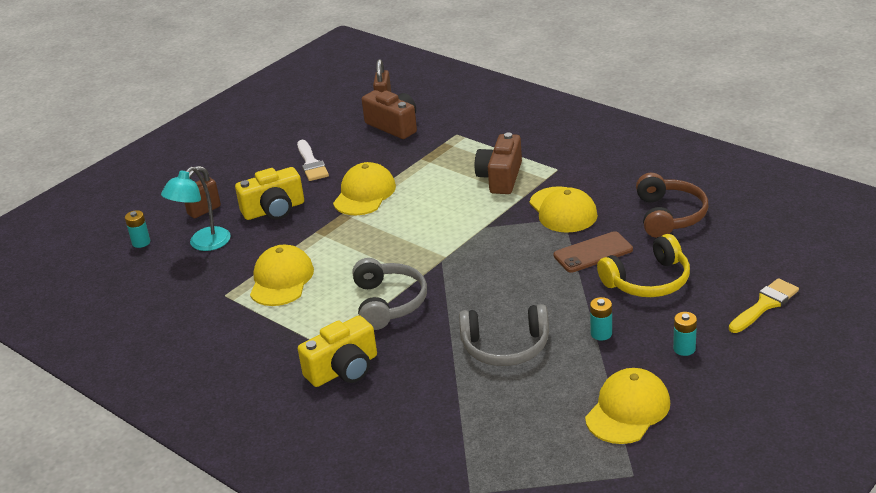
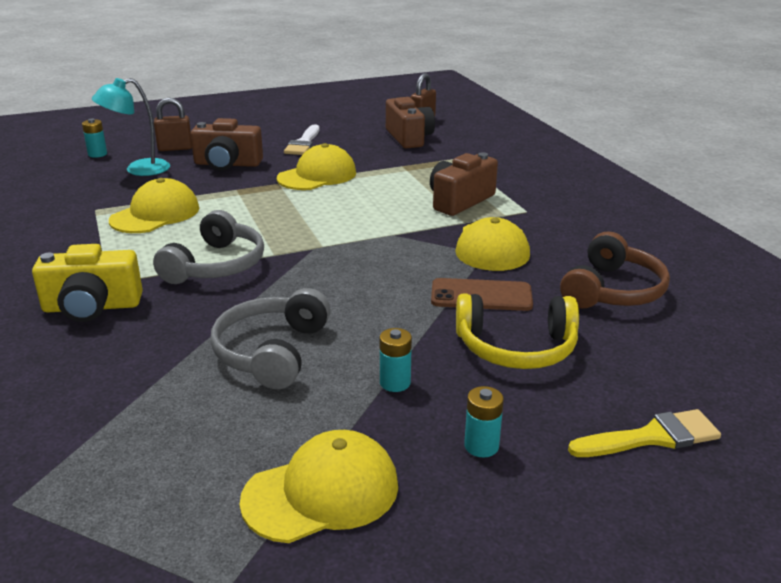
camera: 25 degrees right, 5 degrees down
(274, 210) = (227, 164): yellow camera -> brown camera
(505, 347) = (271, 352): grey headphones -> grey headphones turned 75 degrees clockwise

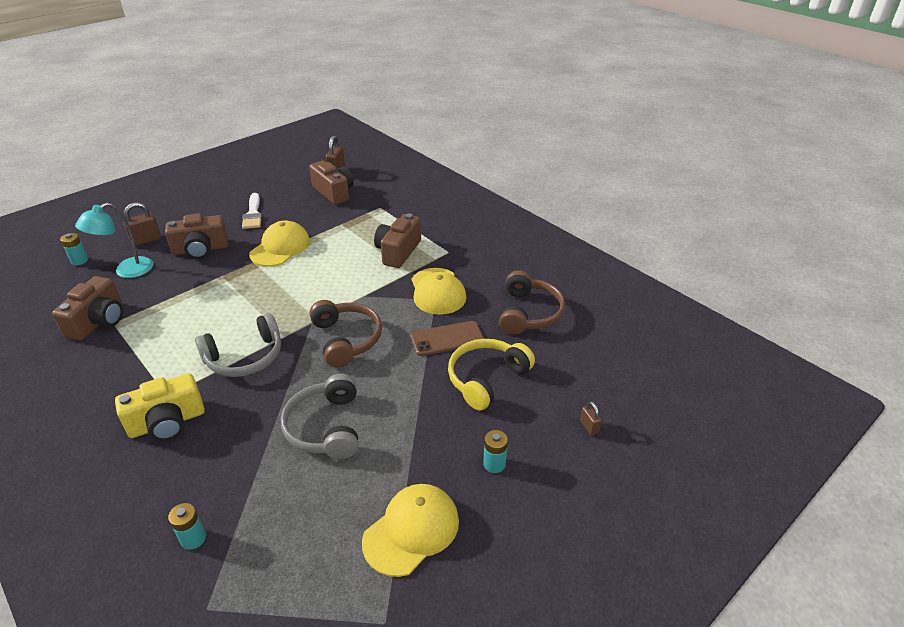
camera: 20 degrees left, 10 degrees up
(82, 205) = (99, 321): none -> brown camera
(155, 214) = (168, 317): yellow cap -> none
(216, 265) = (245, 357): grey headphones -> grey headphones turned 60 degrees clockwise
(348, 271) = (346, 339): none -> brown headphones
(395, 383) = (421, 429): turquoise battery -> turquoise battery (193, 538)
(516, 348) = (486, 378): yellow headphones -> yellow headphones turned 150 degrees clockwise
(652, 437) = (589, 427): yellow brush -> brown padlock

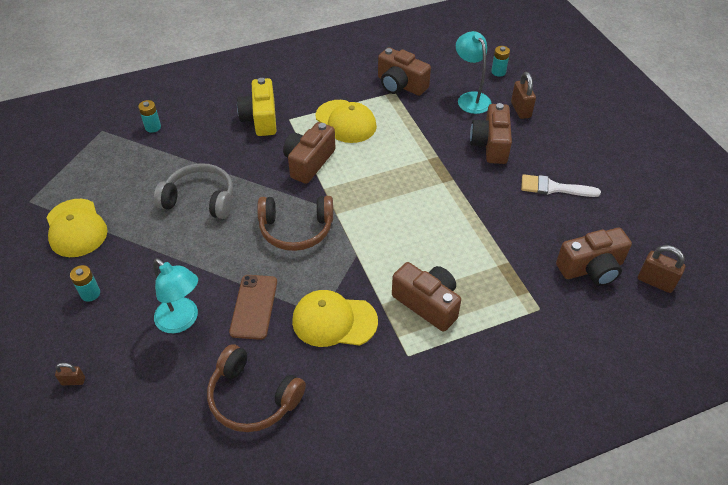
camera: 110 degrees right, 10 degrees up
(245, 357) = (309, 162): grey headphones -> brown camera
(280, 247) = (474, 202): yellow cap -> yellow cap (346, 121)
(486, 378) = (182, 321): yellow headphones -> turquoise lamp

